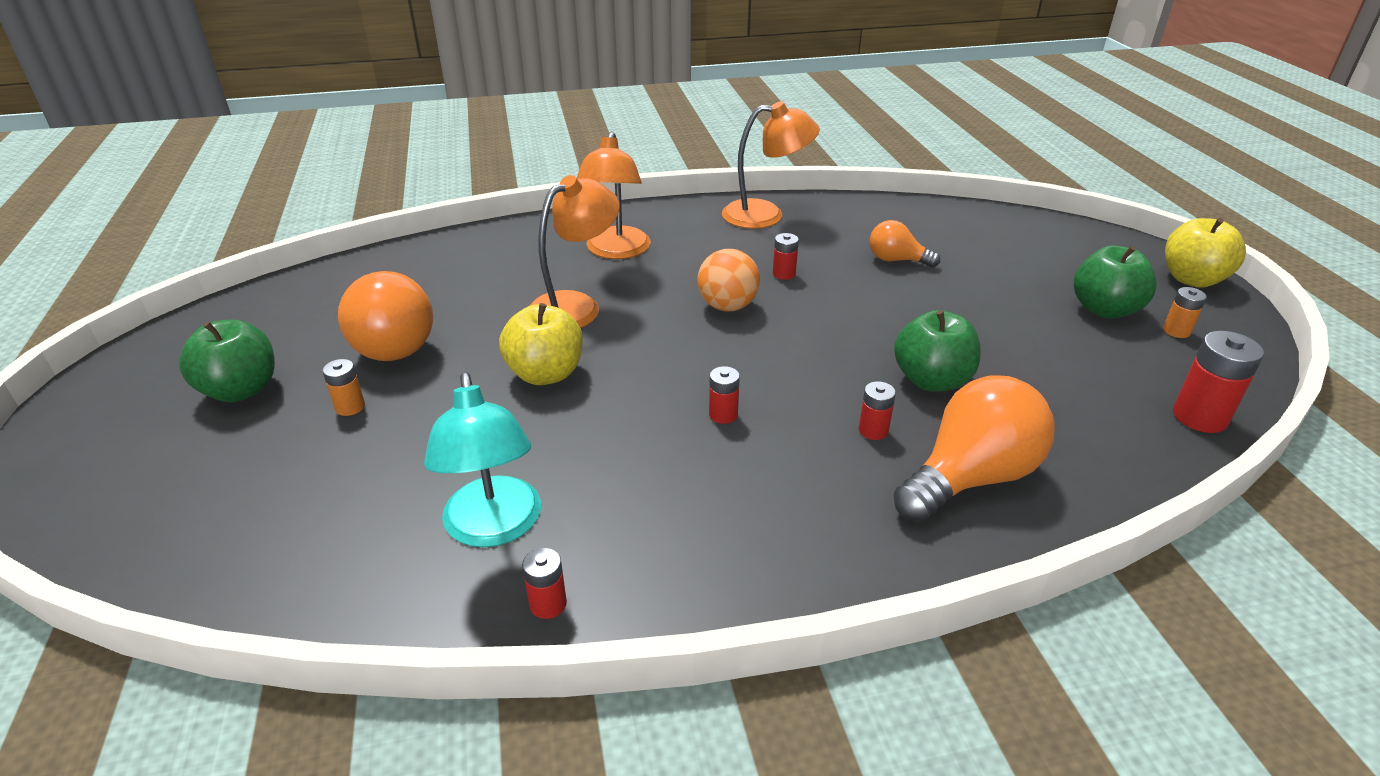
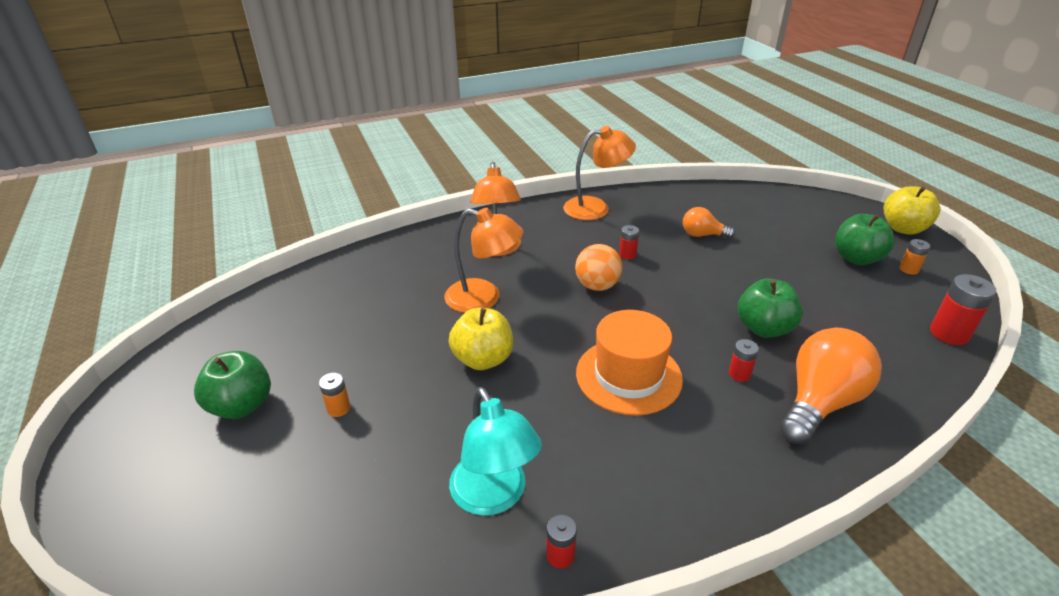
camera: 10 degrees left, 0 degrees up
(390, 343) = (350, 348): orange light bulb -> none
(575, 306) = (483, 299): orange lamp -> orange lamp turned 75 degrees clockwise
(723, 414) = (628, 376): red battery -> orange hat

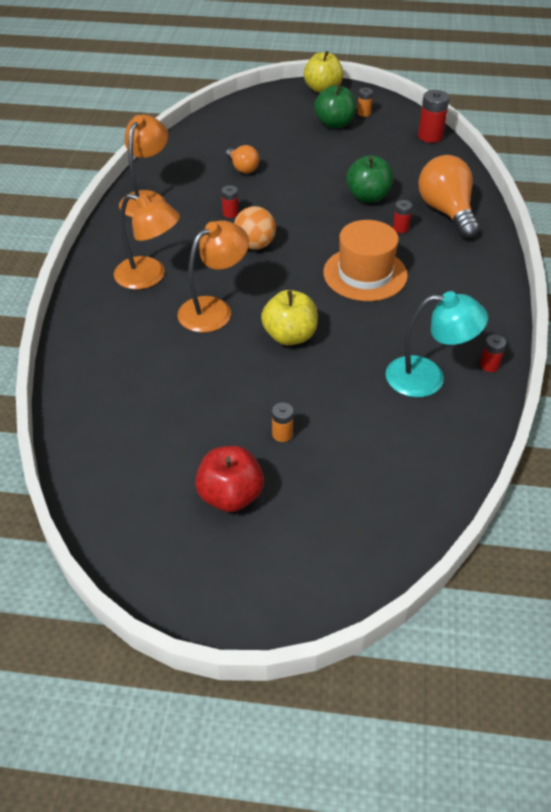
camera: 60 degrees left, 10 degrees up
(242, 406) = (230, 496): green apple -> red apple
(702, 235) = (242, 168): orange light bulb -> orange light bulb turned 75 degrees counterclockwise

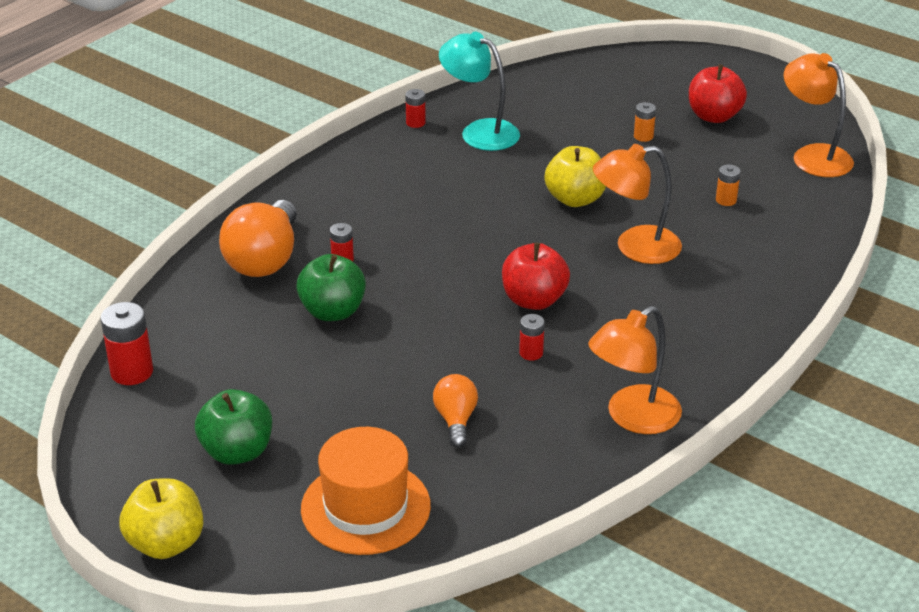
camera: 150 degrees left, 10 degrees down
(149, 276) = (688, 306): orange lamp -> orange lamp (813, 155)
(255, 245) = (534, 300): orange ball -> red apple
(364, 113) = (166, 456): orange battery -> orange battery (726, 200)
(365, 274) = (440, 227): orange hat -> orange hat (365, 507)

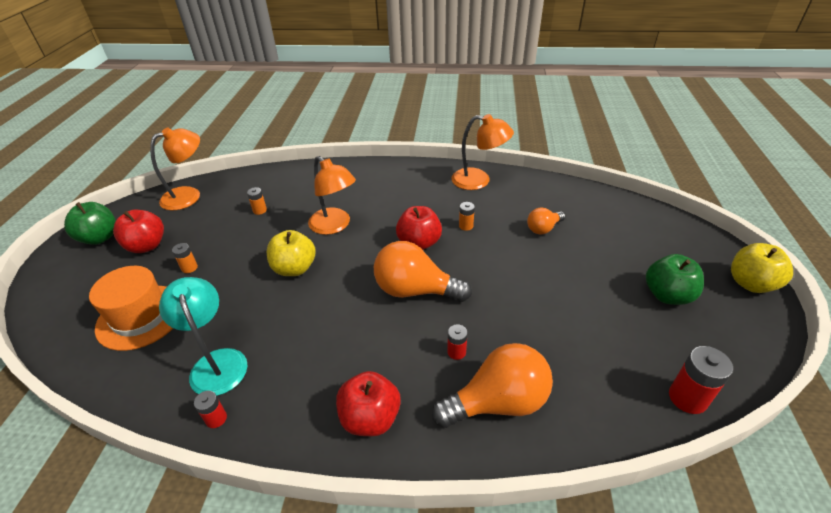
camera: 120 degrees left, 5 degrees up
(330, 191) = (370, 418): none -> red apple
(332, 311) = (514, 324): green apple -> green apple (100, 238)
(365, 507) = (632, 230): orange hat -> orange hat (141, 317)
(453, 266) = (415, 290): none -> orange light bulb
(479, 132) = (216, 362): turquoise lamp -> turquoise lamp turned 150 degrees clockwise
(531, 353) = (466, 226): red battery -> orange battery
(813, 155) = (189, 195): orange lamp -> orange lamp turned 150 degrees counterclockwise

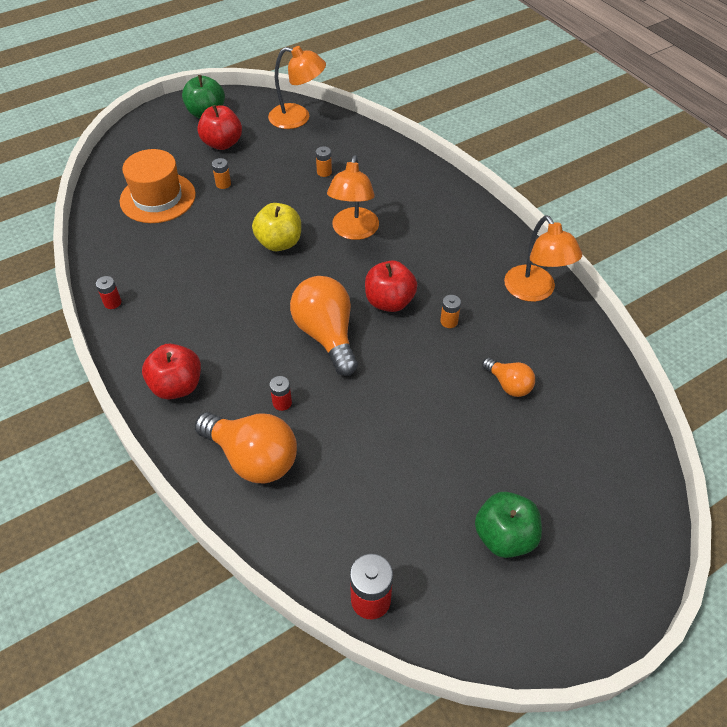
camera: 50 degrees right, 10 degrees up
(216, 362) = (154, 268): turquoise lamp -> none
(543, 229) = (508, 385): orange light bulb -> orange light bulb turned 150 degrees counterclockwise
(750, 283) = (603, 614): yellow apple -> none

